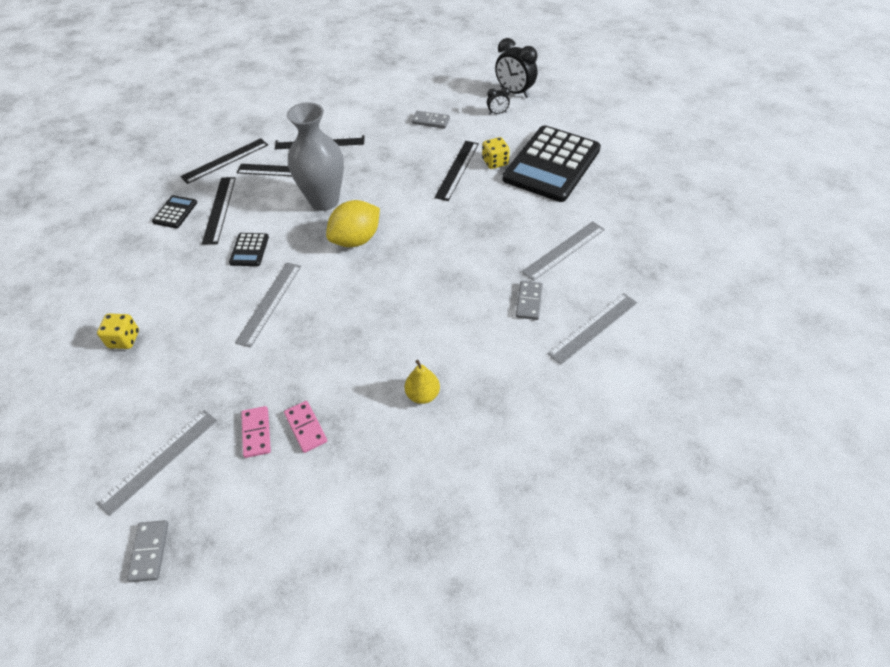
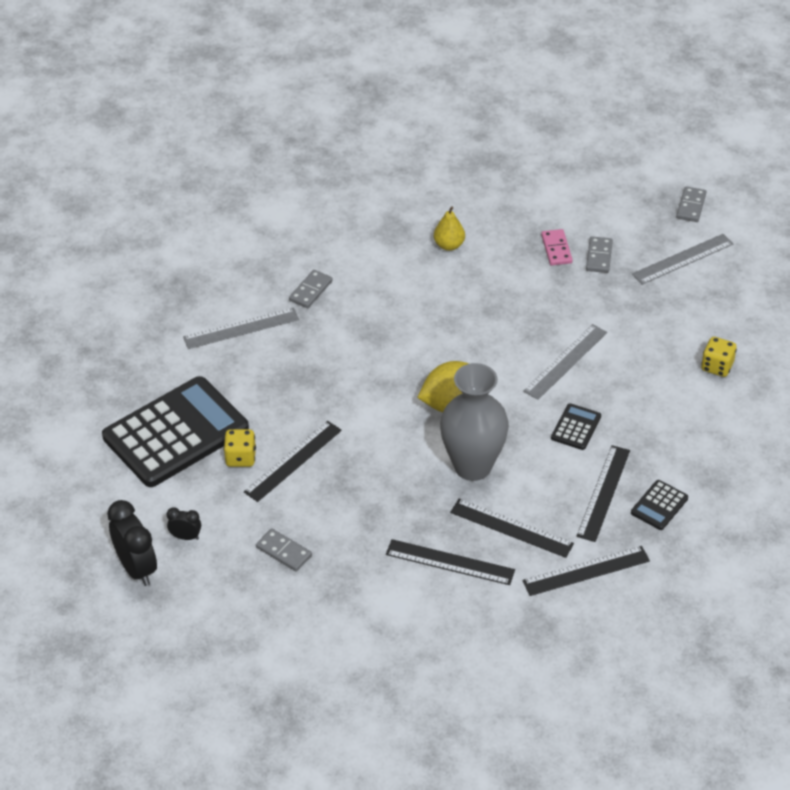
camera: 160 degrees left, 5 degrees down
(256, 433) = (599, 256): pink domino -> grey domino
(593, 327) = (268, 253): grey ruler -> none

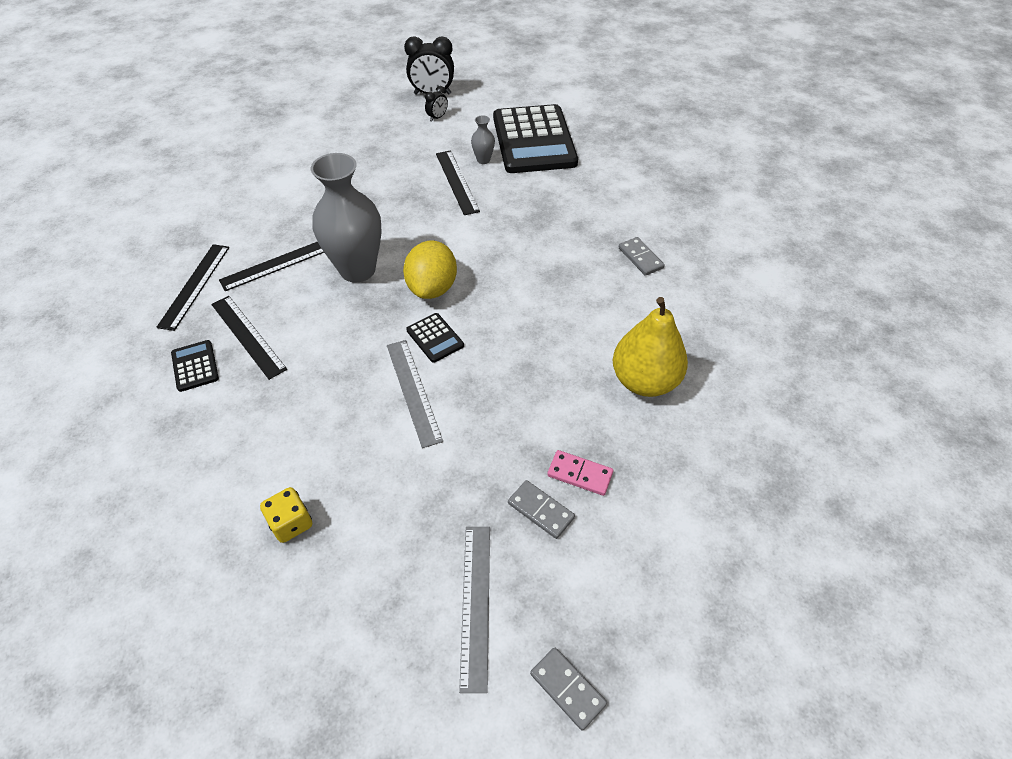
camera: 120 degrees right, 5 degrees up
(241, 328) = (621, 204): grey ruler -> none
(241, 458) = (483, 160): yellow dice -> grey vase
(283, 552) = (382, 150): grey domino -> none
(449, 245) = (644, 381): yellow pear -> yellow pear, size x1.89
(450, 562) = (287, 219): black ruler -> none
(576, 427) = (331, 356): black calculator -> black calculator (435, 338)

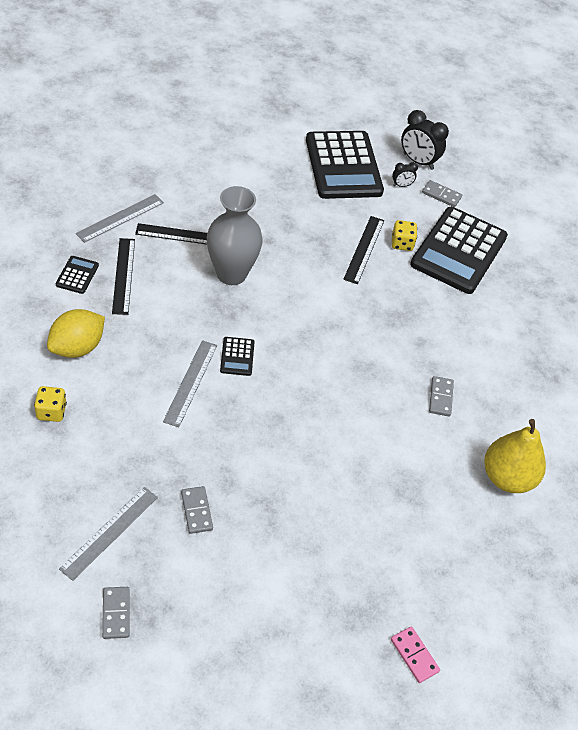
camera: 30 degrees right, 0 degrees up
(195, 285) = (120, 218): black ruler -> grey ruler
(372, 129) = (343, 166): none -> black calculator
(432, 288) = (269, 320): yellow lemon -> yellow lemon (77, 347)
(477, 108) = (441, 195): none -> grey domino
(483, 160) = (402, 243): grey vase -> yellow dice
(579, 474) = (242, 508): pink domino -> pink domino (414, 655)
(644, 381) = (347, 483): yellow pear -> yellow pear (507, 477)

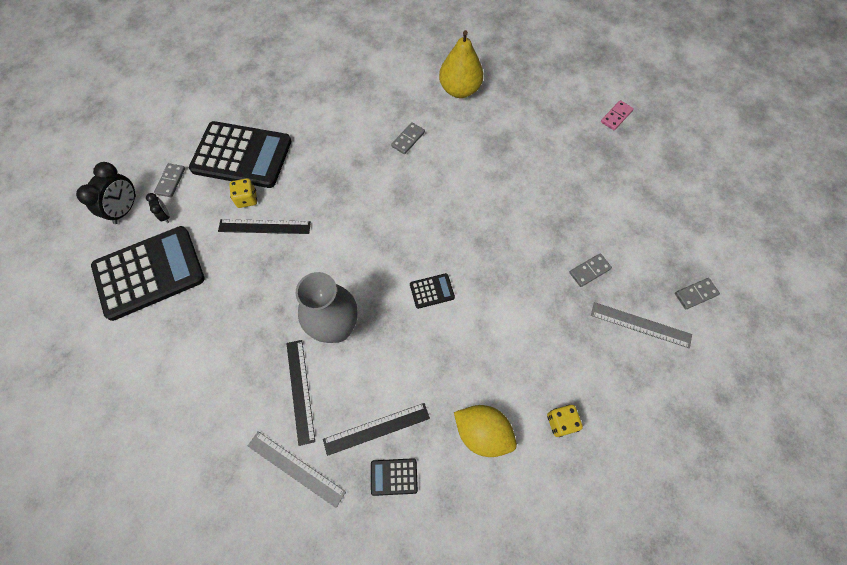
camera: 100 degrees left, 15 degrees up
(190, 382) = (476, 318): grey ruler -> none
(440, 397) = (408, 139): grey domino -> grey domino turned 45 degrees counterclockwise

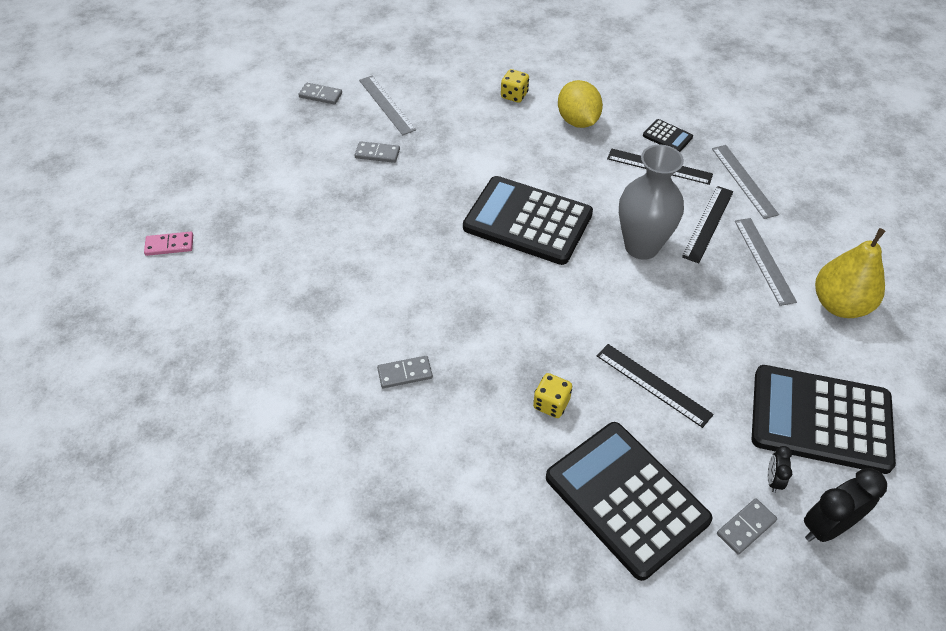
camera: 140 degrees left, 15 degrees down
(238, 383) = (764, 260): none -> grey ruler
(247, 199) = (655, 432): yellow dice -> yellow dice (551, 404)
(432, 291) = (527, 221): black calculator -> black calculator, size x2.44
(459, 90) = (279, 392): yellow pear -> yellow pear (840, 305)

